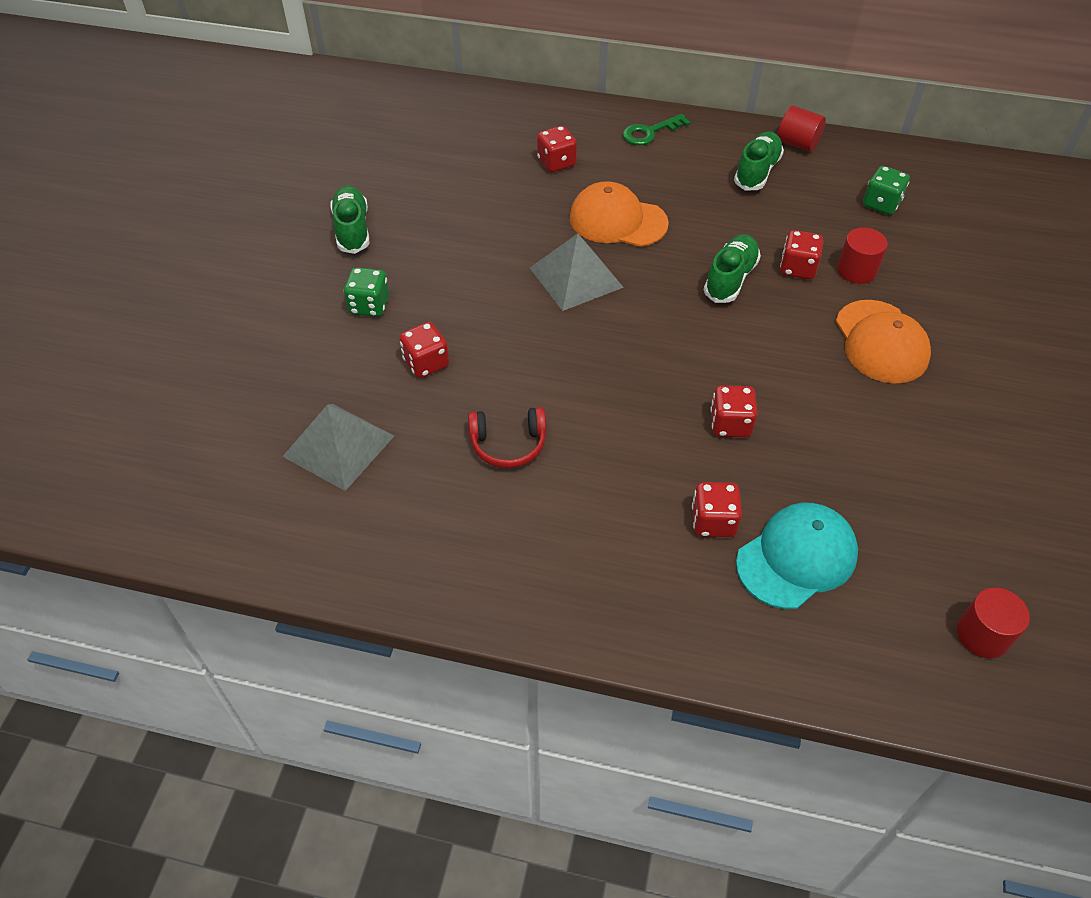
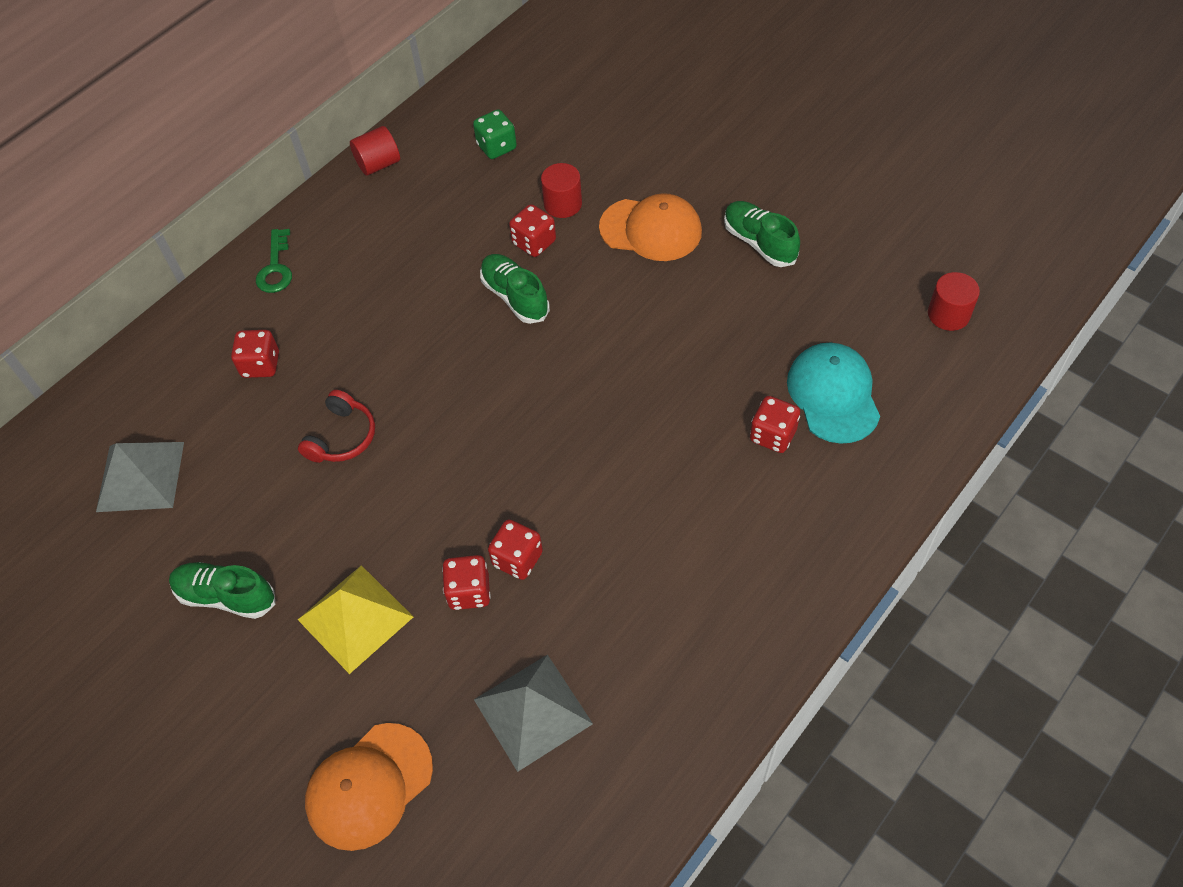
camera: 60 degrees left, 5 degrees up
(369, 305) = (355, 618): green dice -> yellow pyramid
(508, 444) = (611, 557): red headphones -> red headphones (342, 437)
(576, 277) = (435, 416): grey pyramid -> grey pyramid (140, 476)
(617, 220) = (381, 349): orange cap -> orange cap (369, 786)
(730, 424) = (679, 376): red dice -> red dice (517, 559)
(757, 172) = (393, 212): green shoe -> green shoe (759, 243)

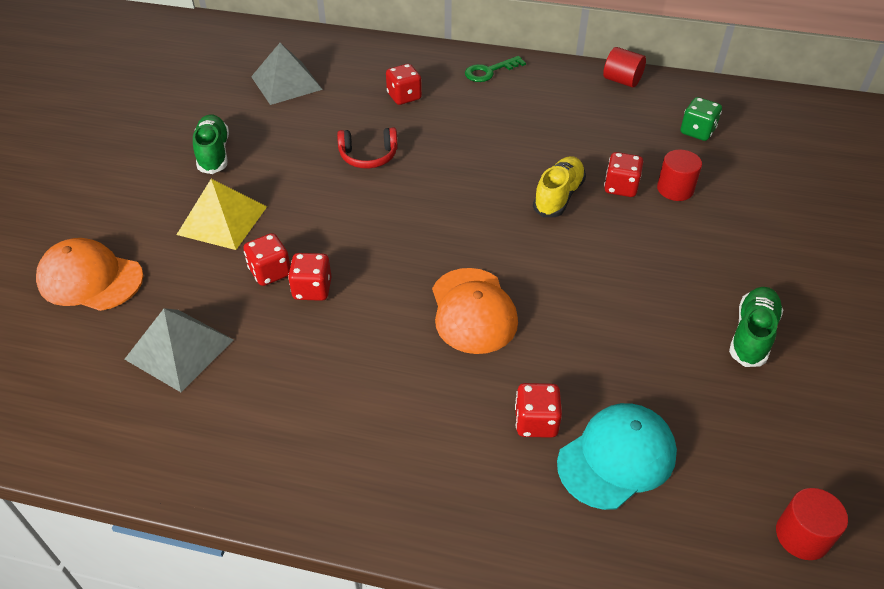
camera: 60 degrees right, 10 degrees down
(515, 297) = (558, 196): green shoe -> yellow shoe
(651, 229) = (698, 253): orange cap -> orange cap (473, 311)

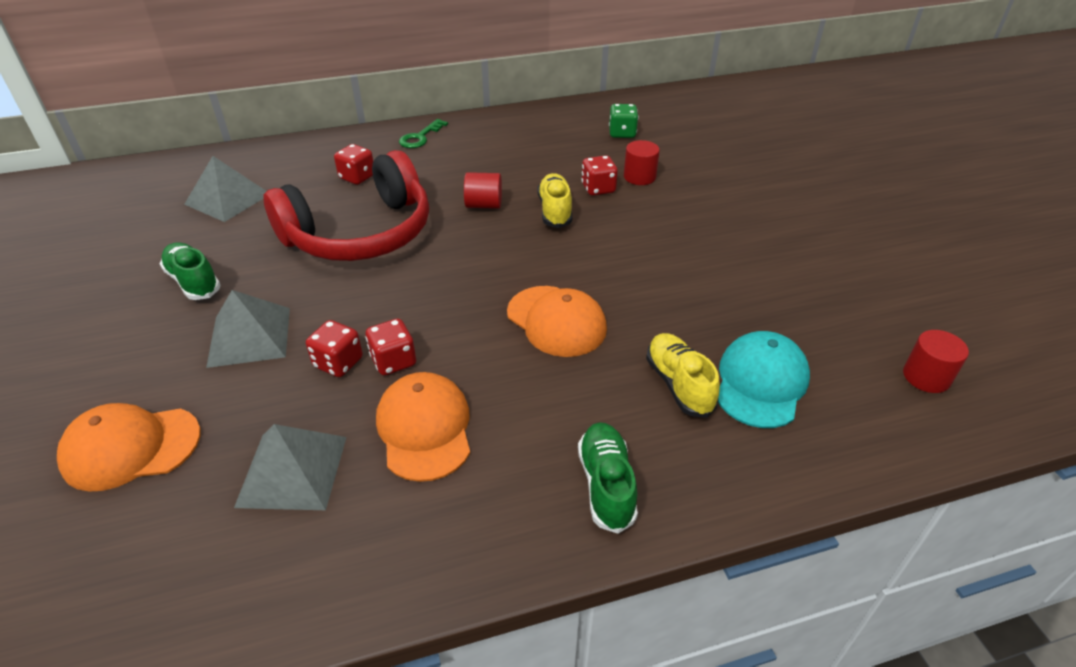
camera: 30 degrees left, 5 degrees down
(222, 220) = (250, 336): yellow pyramid -> grey pyramid
(294, 360) = (424, 429): none -> orange cap
(368, 156) = (361, 233): red headphones -> red headphones, size x2.41
(536, 422) = (679, 384): red dice -> yellow shoe
(622, 80) = (536, 115): red cylinder -> red cylinder (484, 205)
(752, 335) = (777, 256): green shoe -> green shoe (606, 485)

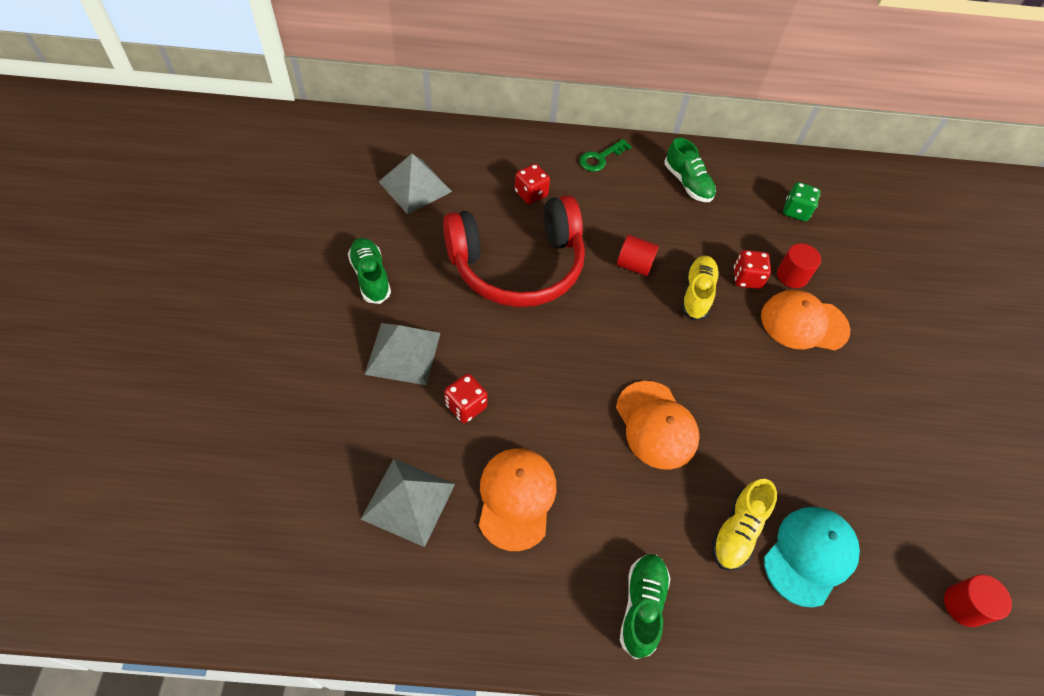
camera: 15 degrees right, 15 degrees up
(131, 448) = (298, 435): orange cap -> orange cap (804, 323)
(393, 361) = (509, 420): red dice -> none
(512, 136) = (687, 183): none -> green shoe
(679, 384) = (737, 531): yellow shoe -> yellow shoe turned 150 degrees counterclockwise

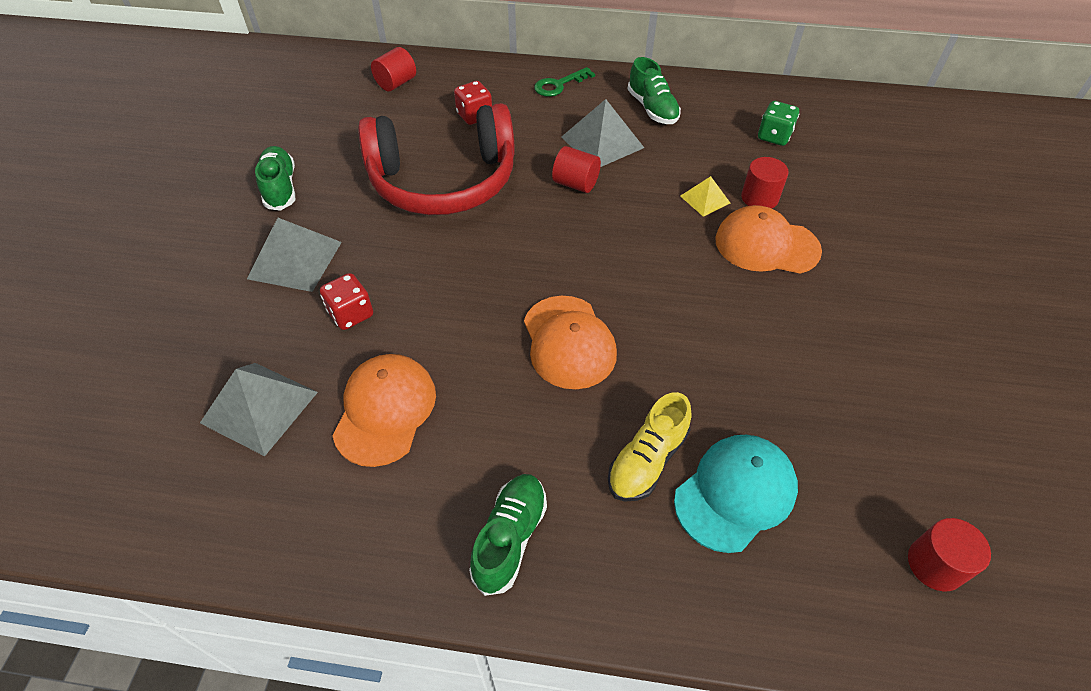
camera: 10 degrees right, 5 degrees down
(415, 186) = (351, 107): grey pyramid -> grey pyramid (602, 142)
(451, 158) = (396, 83): none -> red cylinder
(697, 294) = (643, 213): yellow shoe -> none
(747, 278) = (705, 199): red dice -> yellow pyramid

